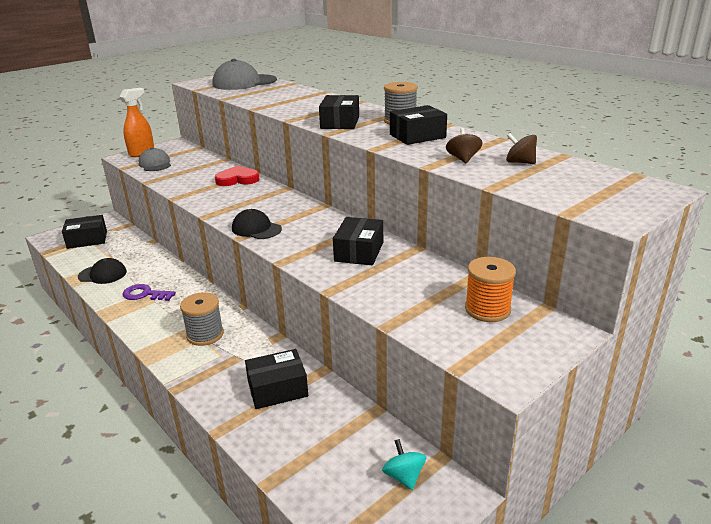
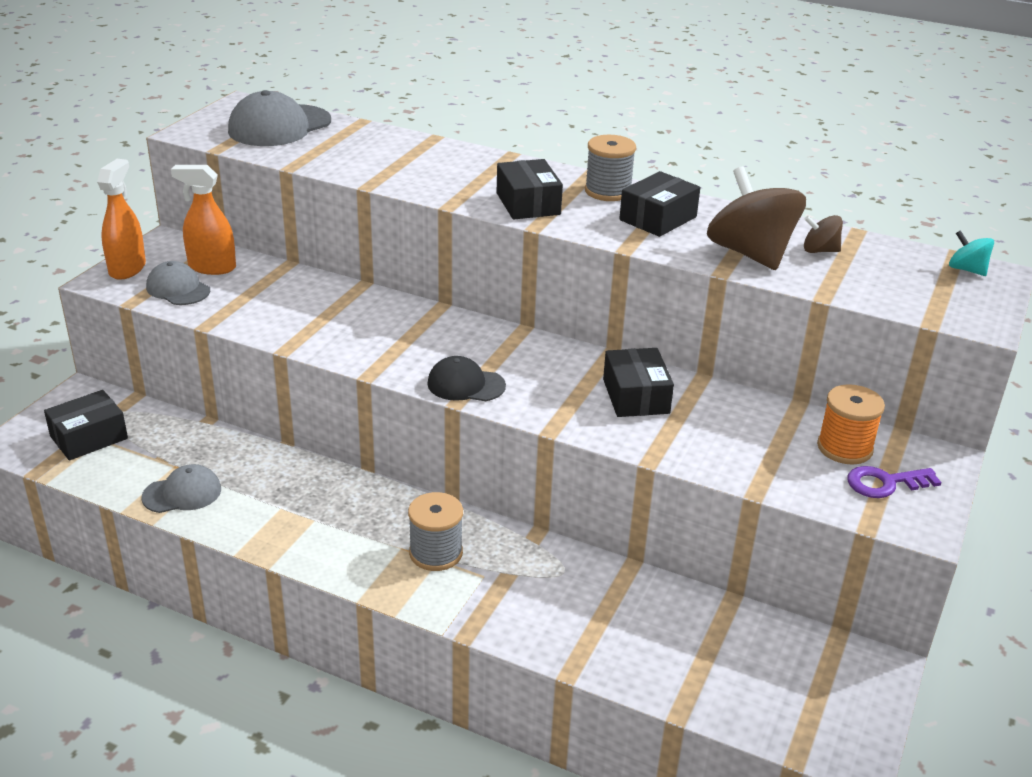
camera: 25 degrees left, 5 degrees up
(102, 274) = (182, 493): black cap -> grey cap
(145, 294) = (286, 512): purple key -> purple key (885, 483)
(183, 157) = (212, 267): none -> orange spray bottle
(237, 179) = (350, 300): red heart -> none
(277, 389) = (596, 602): black box -> none
(404, 476) = (816, 664): turquoise spinning top -> turquoise spinning top (966, 270)
(463, 159) = (750, 254): brown spinning top -> brown spinning top, size x2.14

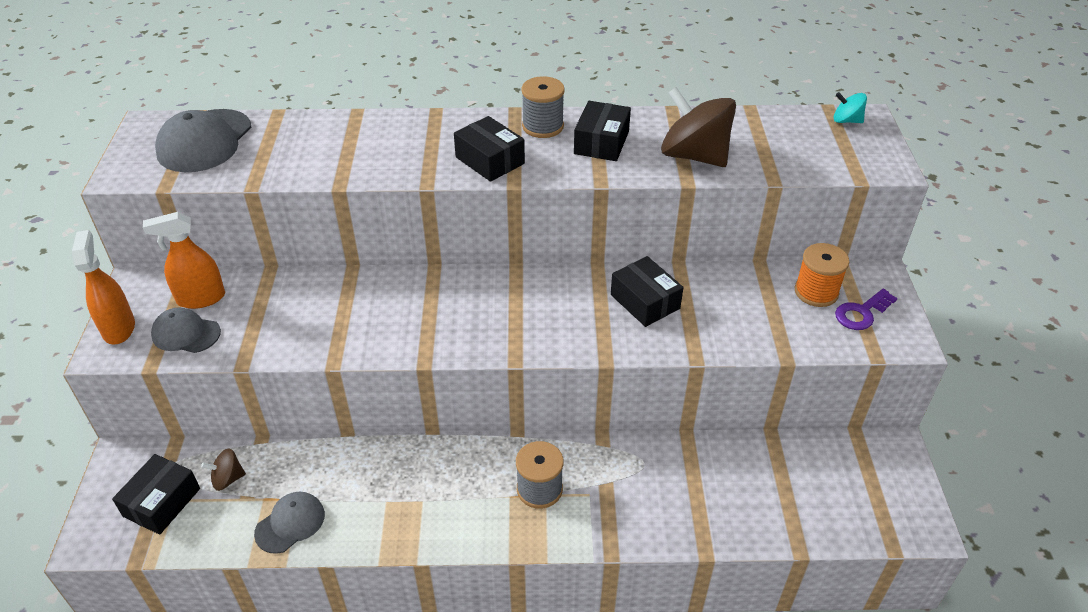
camera: 25 degrees left, 10 degrees up
(465, 385) = (510, 341): black cap -> none
(819, 250) = (739, 136): brown spinning top -> brown spinning top (228, 479)

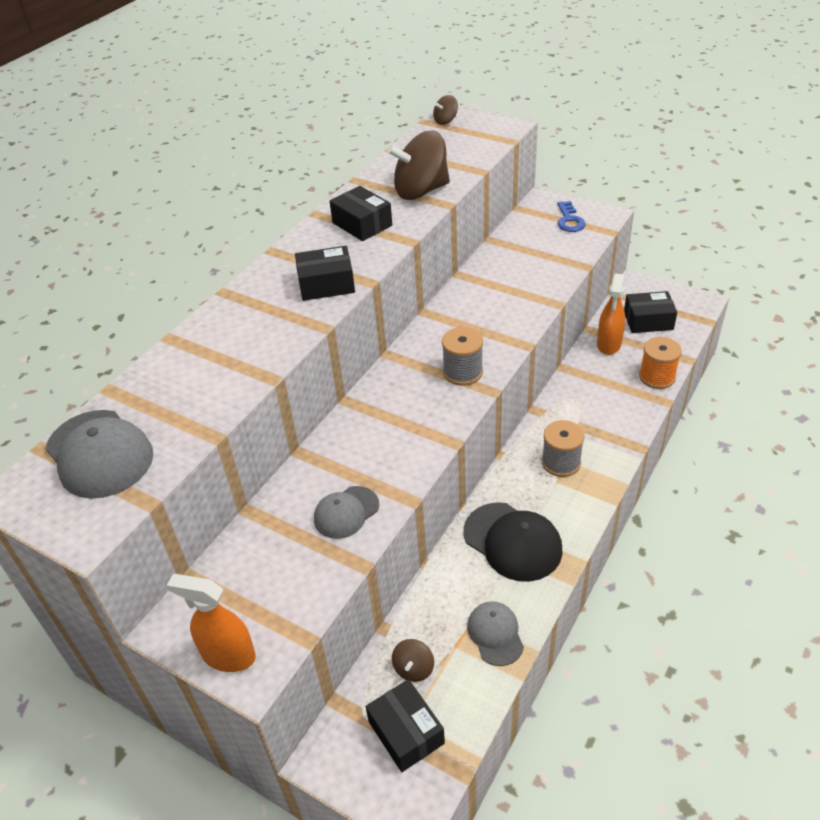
camera: 55 degrees left, 0 degrees up
(186, 334) = (284, 599): grey cap -> grey cap (346, 512)
(201, 298) = (242, 574): orange spray bottle -> orange spray bottle (609, 344)
(408, 491) = (512, 541): none -> black cap
(543, 126) = (310, 244): grey spool -> grey spool (463, 372)
(645, 301) = (483, 304): black box -> black box (648, 321)
(816, 292) = (536, 229): orange spool -> orange spool (657, 377)
(846, 121) = (445, 121): turquoise spinning top -> brown spinning top
(861, 313) = (569, 220): purple key -> blue key

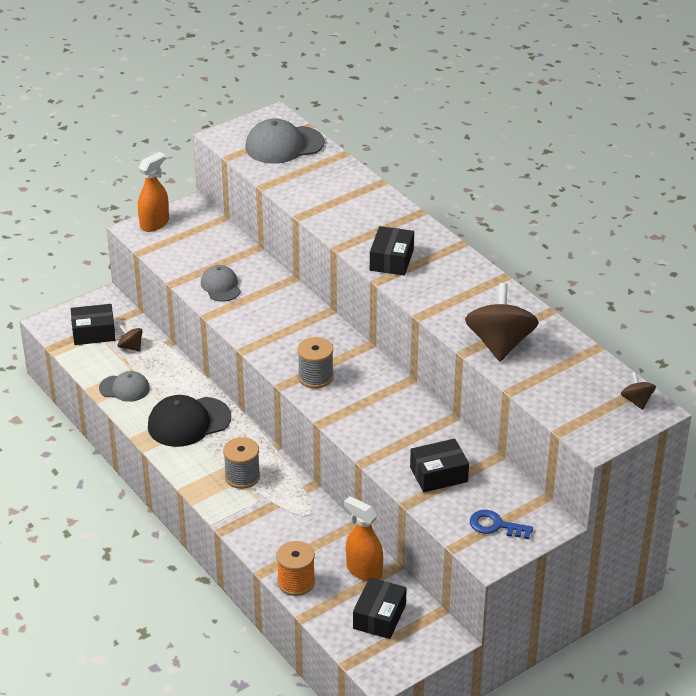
camera: 110 degrees right, 5 degrees down
(362, 224) = (467, 297): black box -> black box (438, 474)

